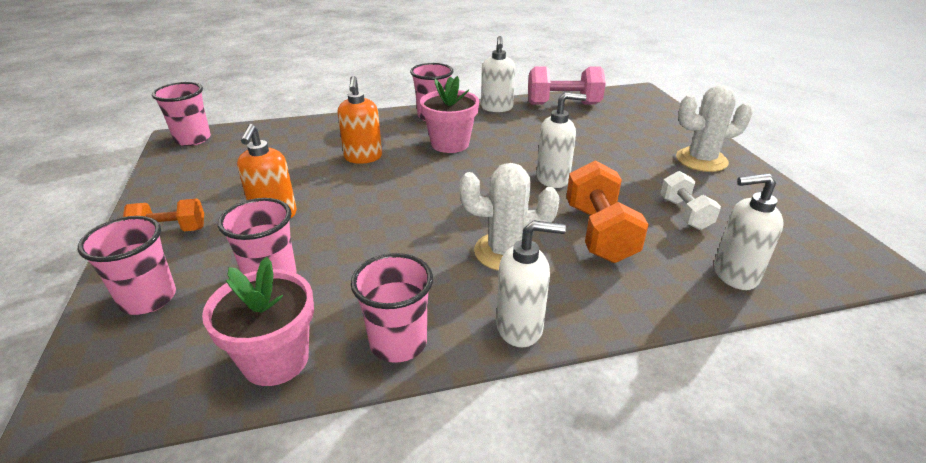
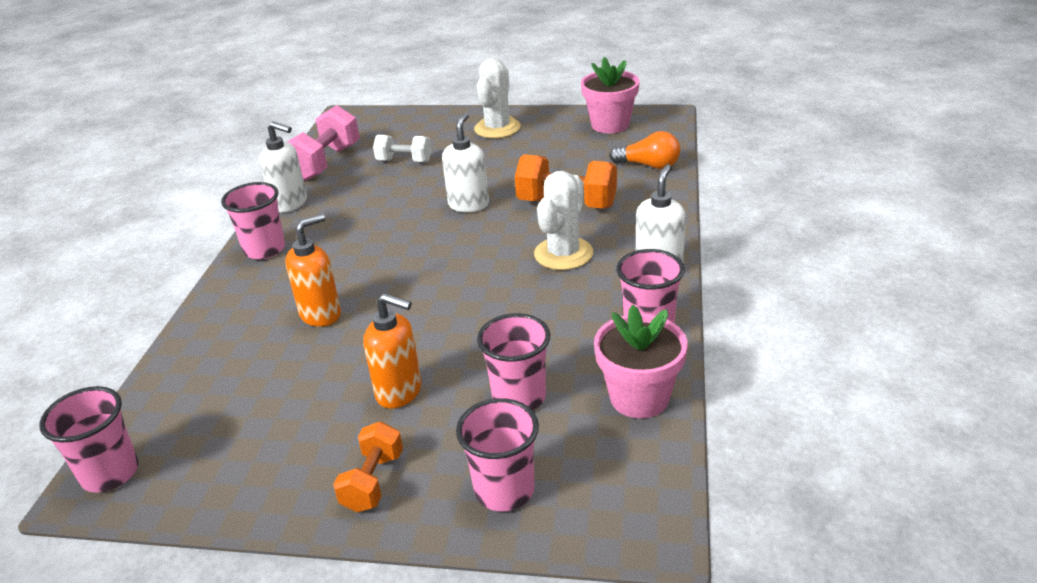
camera: 65 degrees left, 0 degrees up
(363, 157) = (321, 314): orange soap dispenser -> orange soap dispenser turned 60 degrees counterclockwise
(450, 144) = (345, 249): pink flower pot -> pink flower pot (610, 125)
(685, 213) = (567, 160): white dumbbell -> white dumbbell (404, 161)
(734, 274) = (649, 165): white soap dispenser -> orange light bulb

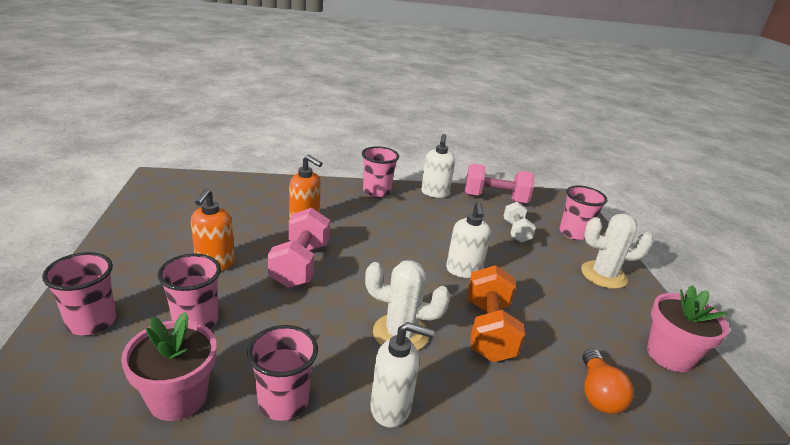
camera: 70 degrees right, 5 degrees down
(110, 473) = (168, 180): pink cup -> pink cup (573, 233)
(373, 482) = (126, 263): orange dumbbell -> none
(425, 318) = (300, 265): none -> pink dumbbell
(468, 204) = (463, 270): white soap dispenser -> white soap dispenser turned 90 degrees clockwise

